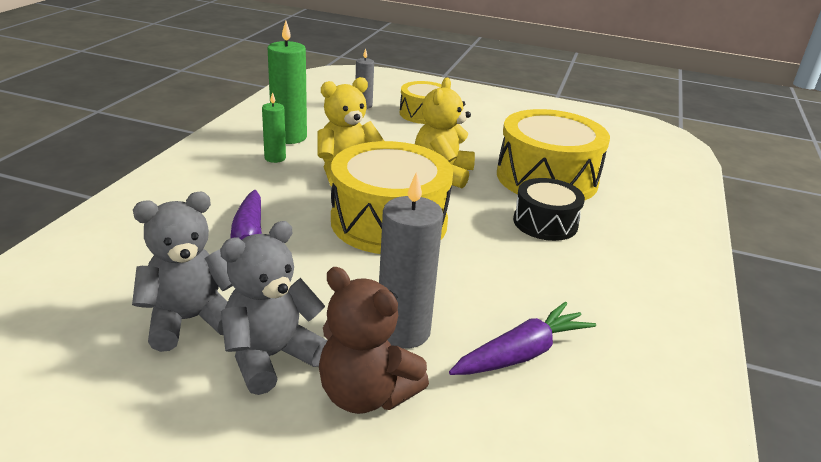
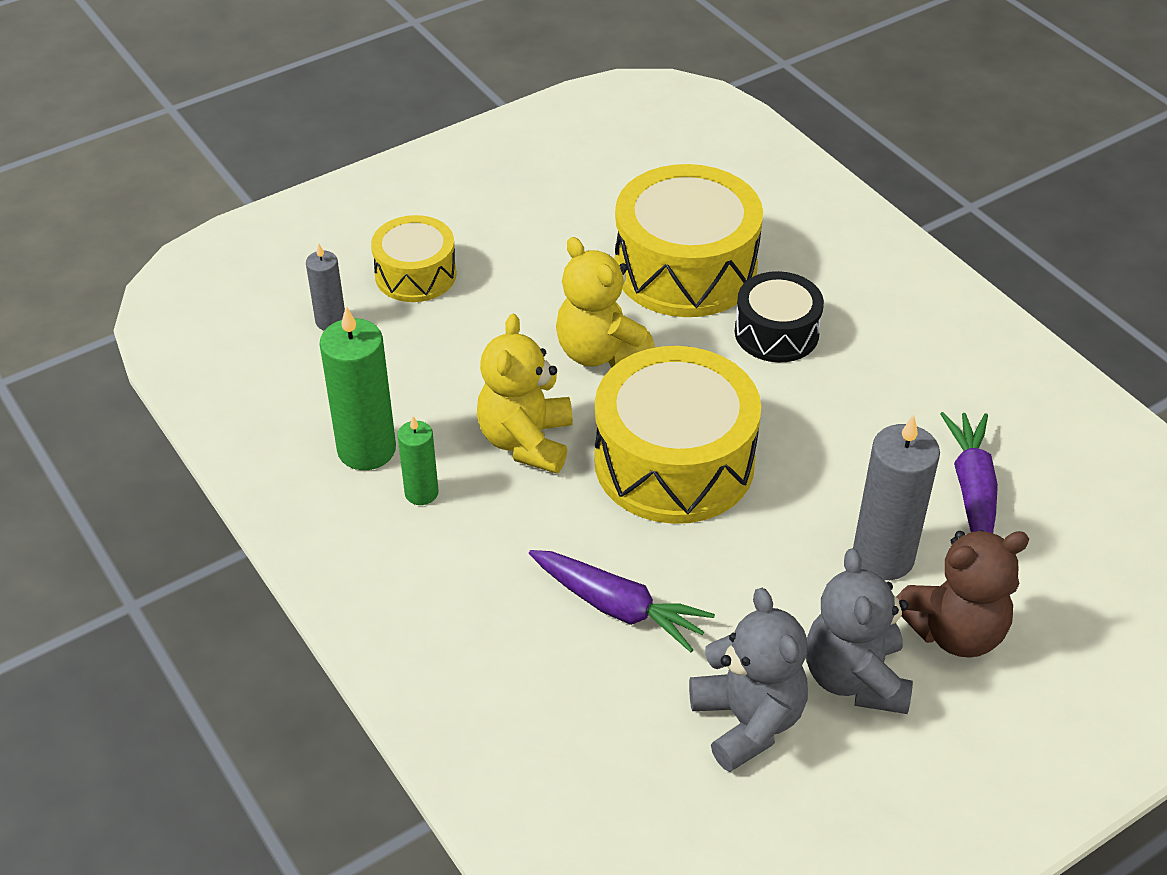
camera: 50 degrees left, 15 degrees up
(189, 320) = (747, 721): grey teddy bear -> grey teddy bear turned 150 degrees clockwise

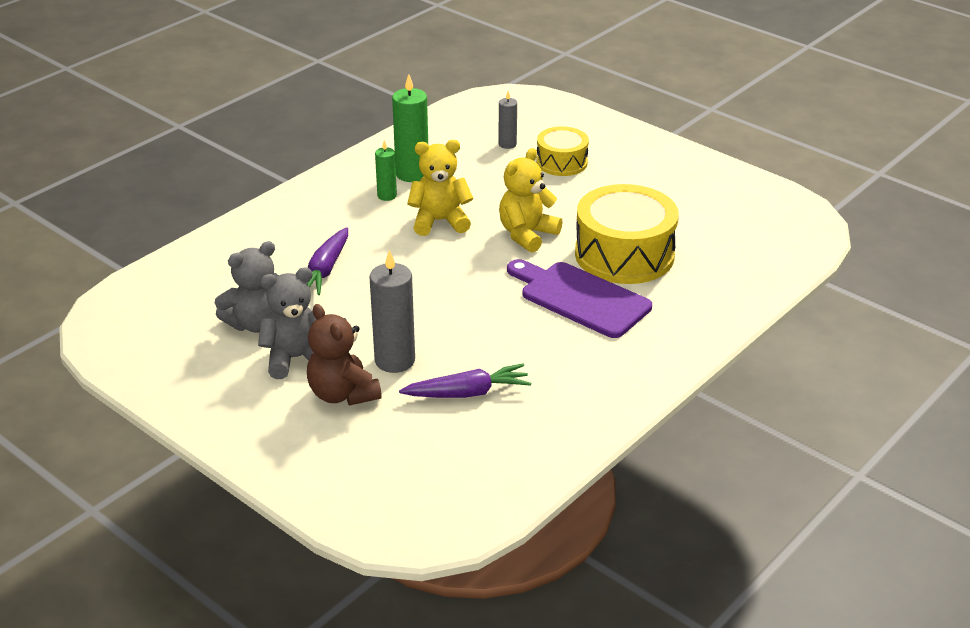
camera: 75 degrees right, 10 degrees down
(674, 462) = (444, 274): yellow drum -> none
(776, 332) = (580, 298): black drum -> purple cutting board

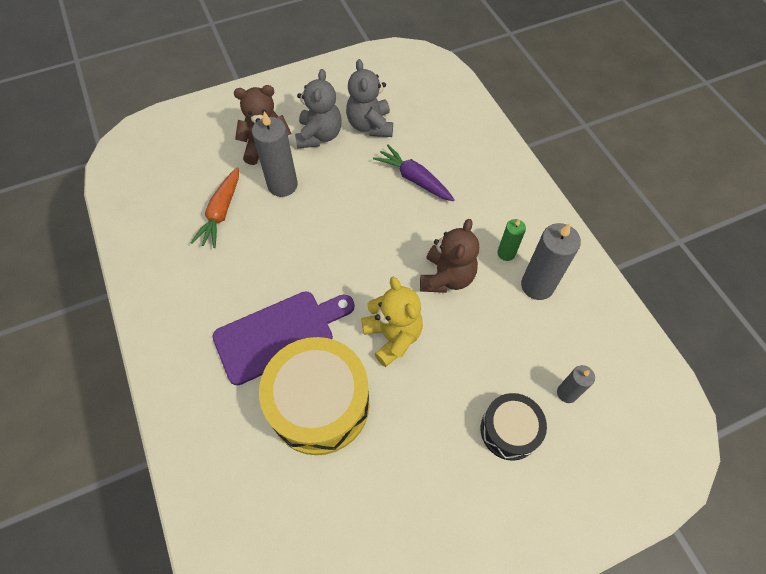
camera: 115 degrees right, 25 degrees up
(412, 174) = (537, 285): green candle -> grey candle
(440, 221) = (446, 277): yellow teddy bear -> brown teddy bear
(467, 393) = (221, 213): purple carrot -> orange carrot
(562, 162) = (509, 430): yellow drum -> black drum

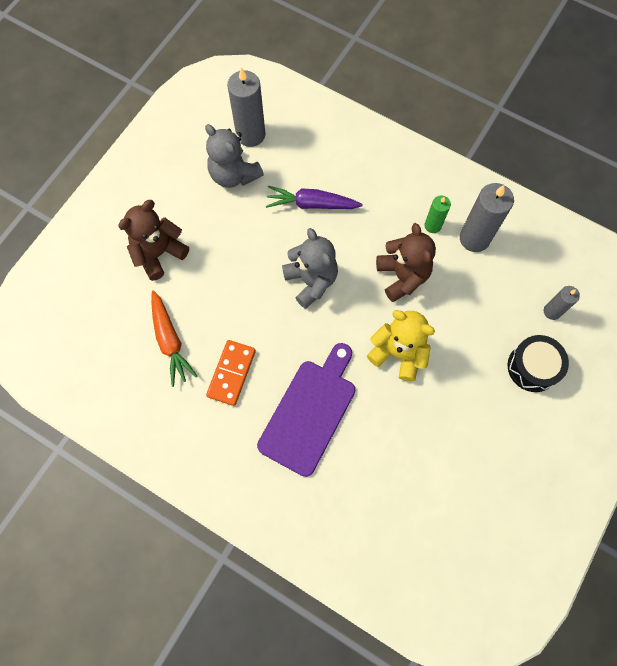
camera: 35 degrees left, 10 degrees up
(245, 264) = (231, 373): none -> orange domino
(282, 185) = (203, 281): grey candle -> grey candle (250, 134)
(319, 135) = (196, 212): grey teddy bear -> grey teddy bear (311, 281)
(319, 404) = (385, 444): yellow drum -> none

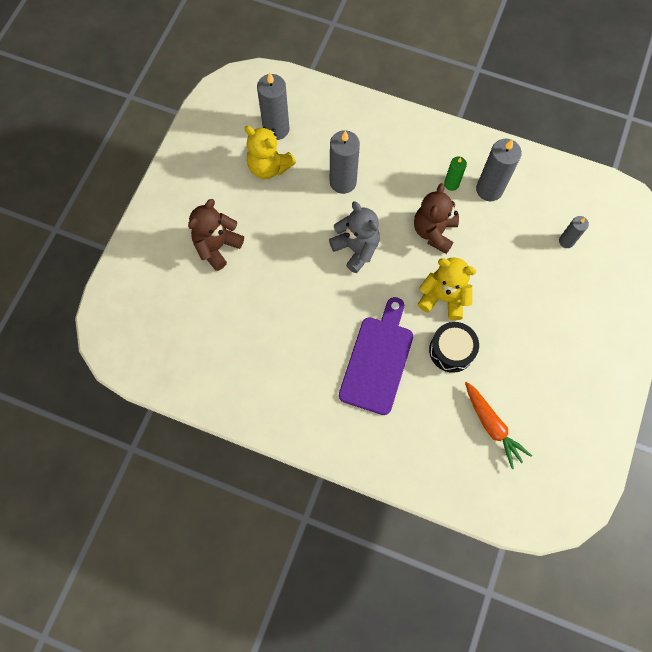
camera: 10 degrees left, 0 degrees up
(170, 341) = (244, 320): orange carrot -> orange carrot (492, 426)
(231, 373) = (303, 339): orange domino -> none
(234, 175) = (269, 167): grey teddy bear -> yellow teddy bear
(311, 204) = (343, 182): purple carrot -> grey candle
(402, 276) = (434, 232): brown teddy bear -> brown teddy bear turned 135 degrees counterclockwise
(533, 367) = (558, 290): black drum -> black drum (451, 350)

